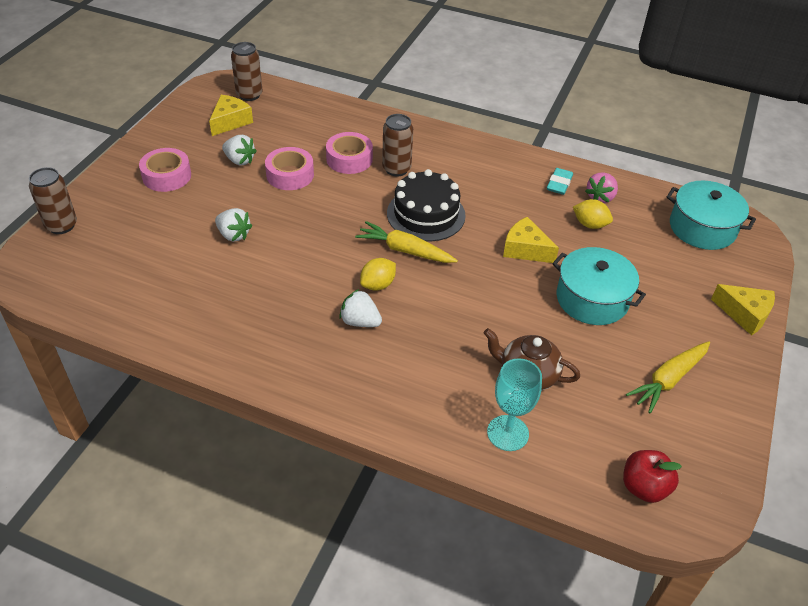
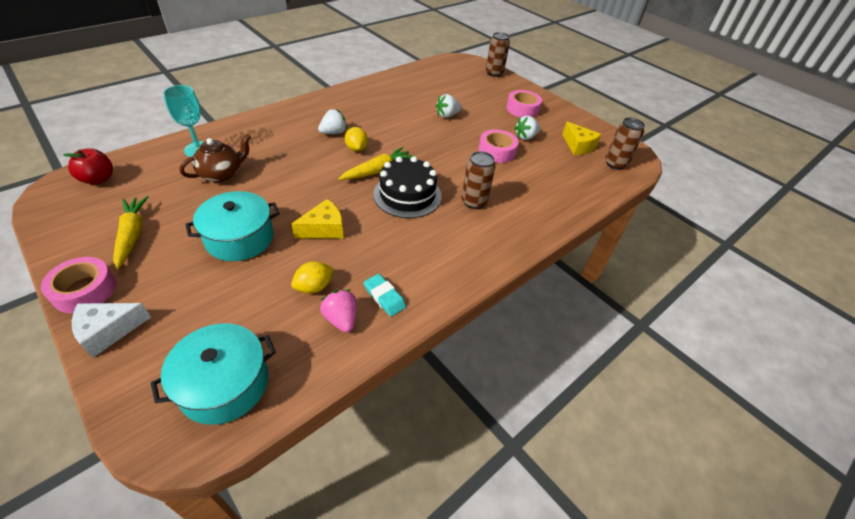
camera: 115 degrees right, 0 degrees up
(349, 159) = (501, 183): pink tape -> pink tape (84, 290)
(744, 314) = (108, 331): yellow cheese -> white cheese

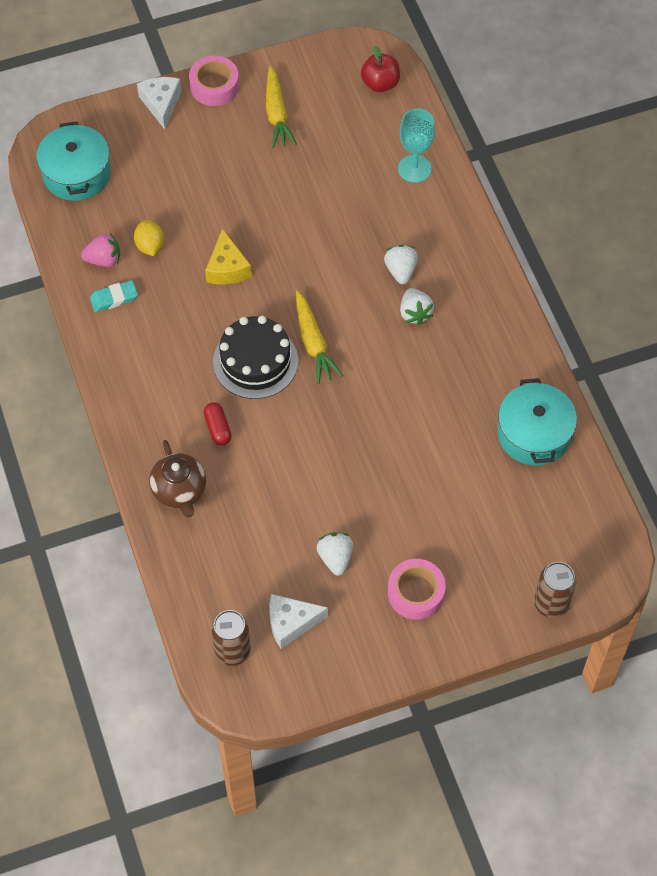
camera: 115 degrees right, 15 degrees up
(132, 235) = (277, 114): yellow carrot -> yellow carrot turned 75 degrees clockwise
(222, 174) = (356, 188): brown teapot -> brown teapot (179, 491)
(239, 238) = (240, 196): turquoise pot -> turquoise pot (534, 434)
(356, 149) = (368, 331): yellow lemon -> none
(447, 115) = (424, 471): white strawberry -> white strawberry (400, 271)
(474, 202) = (218, 428): brown can -> red capsule
(496, 151) = (312, 500): pink tape -> none
(578, 146) = (291, 623): yellow cheese -> white cheese

